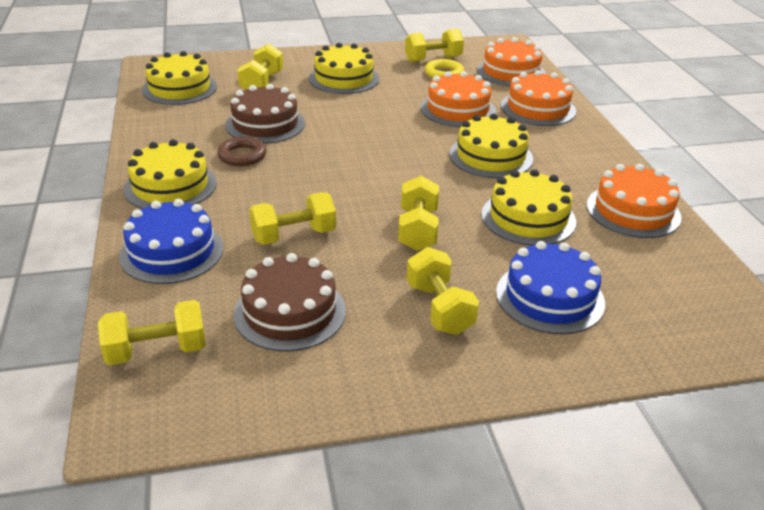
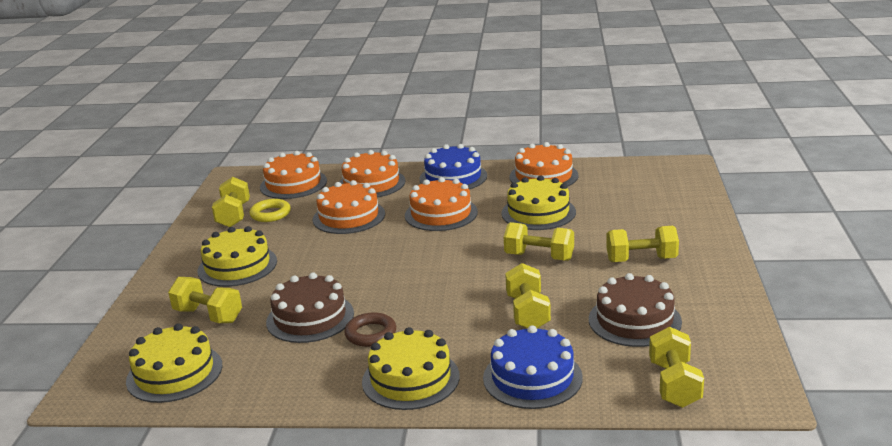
camera: 70 degrees left, 10 degrees down
(491, 156) = (441, 214): yellow cake -> orange cake
(550, 297) = (636, 220): blue cake -> blue cake (453, 177)

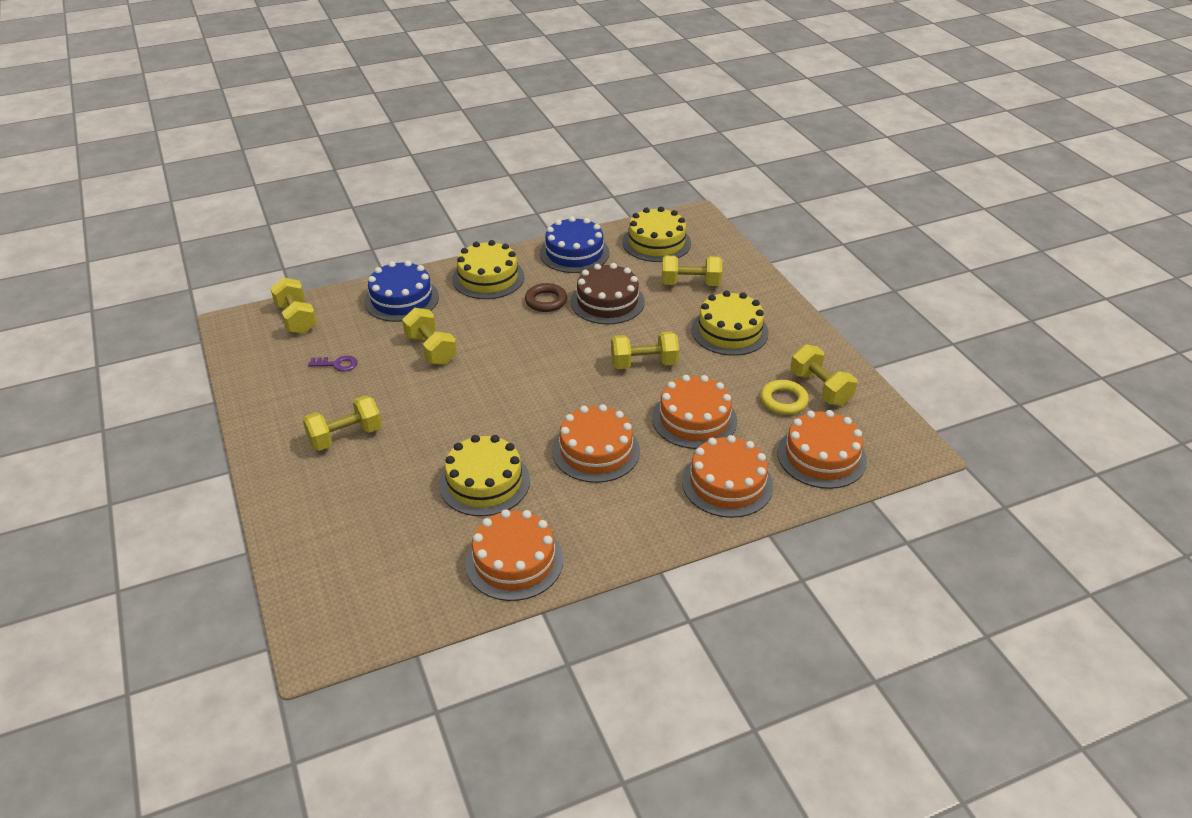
camera: 150 degrees right, 15 degrees up
(453, 177) = (634, 525): blue cake -> blue cake (574, 253)
(539, 257) = (451, 414): yellow dumbbell -> yellow dumbbell (644, 364)
(634, 320) = (337, 364): brown cake -> purple key

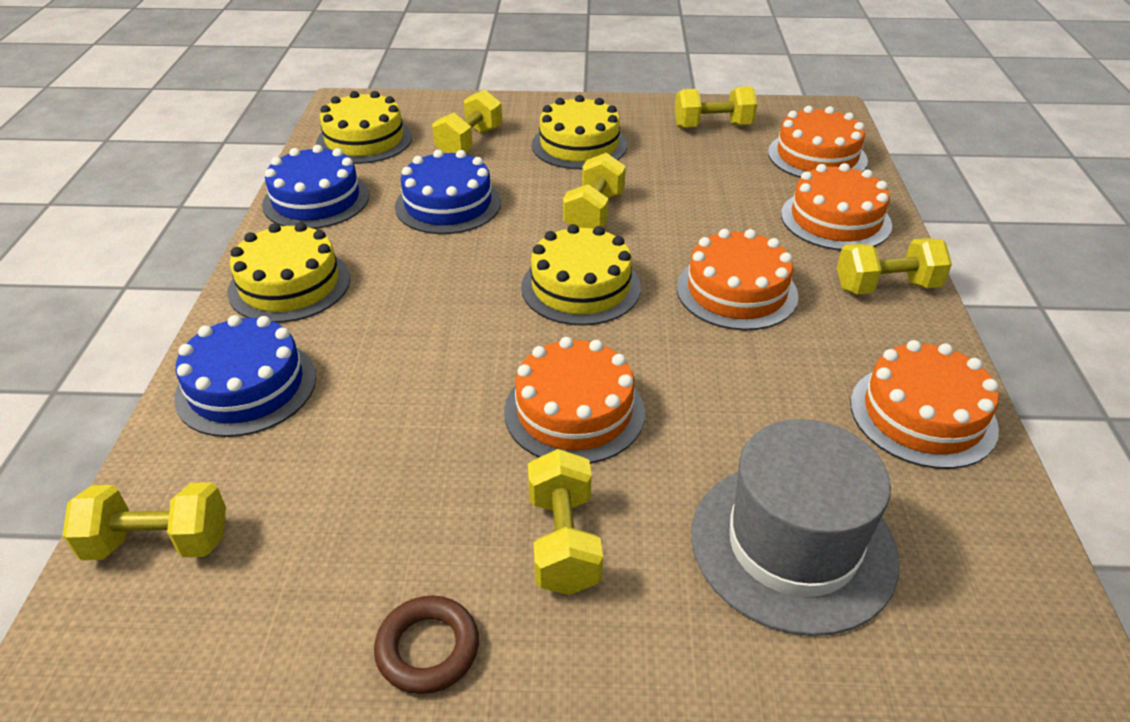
camera: 65 degrees left, 0 degrees up
(337, 364) = (354, 510): purple key -> none
(377, 520) = (793, 545): none -> grey hat
(431, 349) = (412, 385): yellow dumbbell -> yellow dumbbell (886, 287)
(484, 482) = (754, 404): yellow cake -> yellow cake (580, 287)
(546, 301) = (398, 249): brown ring -> brown ring (428, 649)
(607, 301) = (448, 204): brown cake -> blue cake
(694, 419) = (717, 209): orange cake -> orange cake (574, 411)
(783, 401) = (719, 150): yellow ring -> none

